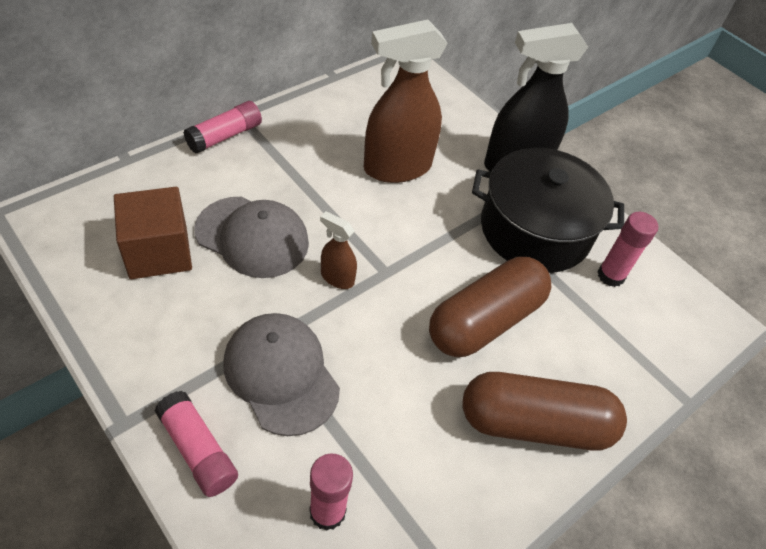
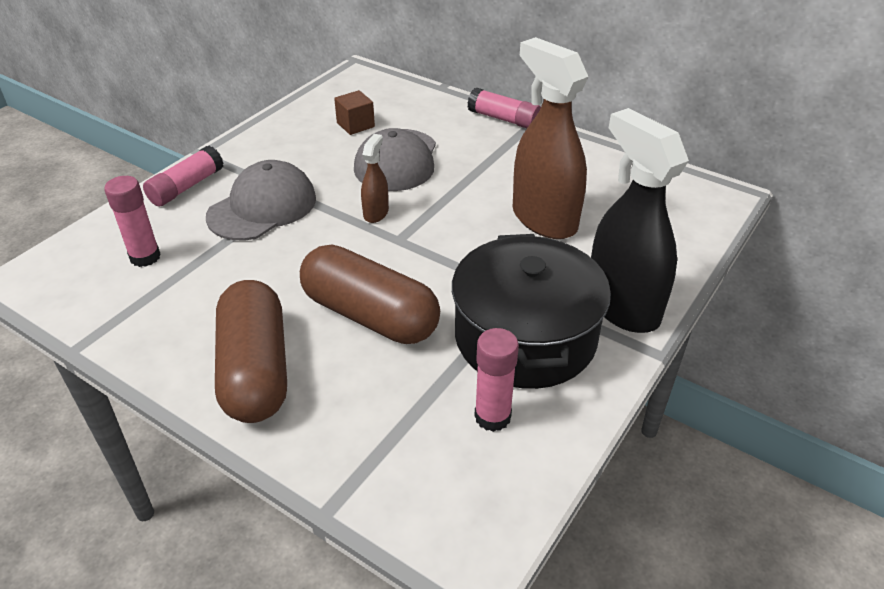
camera: 80 degrees right, 10 degrees down
(158, 252) = (355, 125): brown cube -> brown cube, size x0.58

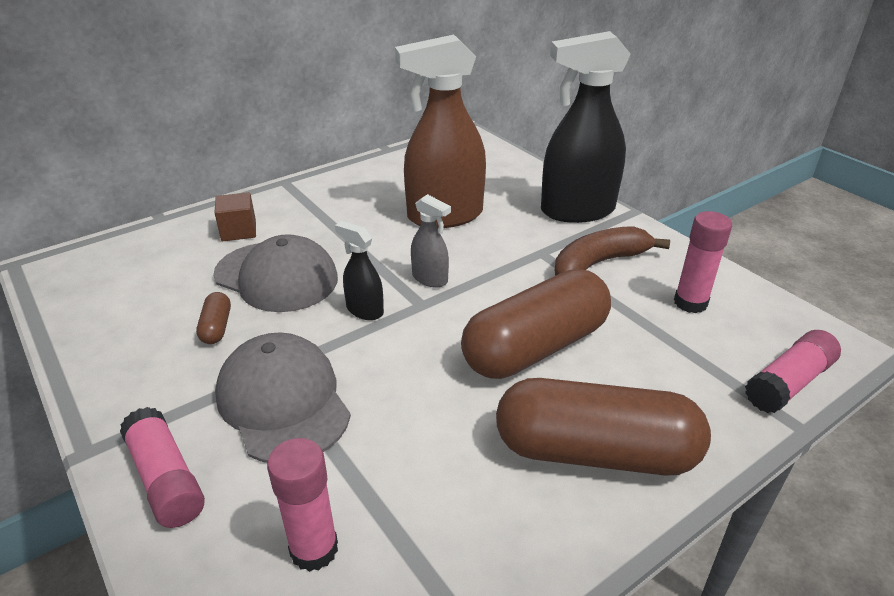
camera: 70 degrees left, 5 degrees down
(326, 156) = (216, 327): none -> brown capsule
(355, 125) = (171, 292): brown cube -> brown cube (239, 231)
(376, 213) = (364, 310): brown spray bottle -> black spray bottle
(436, 235) = (430, 279): none -> grey spray bottle
(504, 119) = (265, 197): pink glue stick -> pink glue stick (788, 383)
(525, 337) = (598, 263): black pot -> brown banana

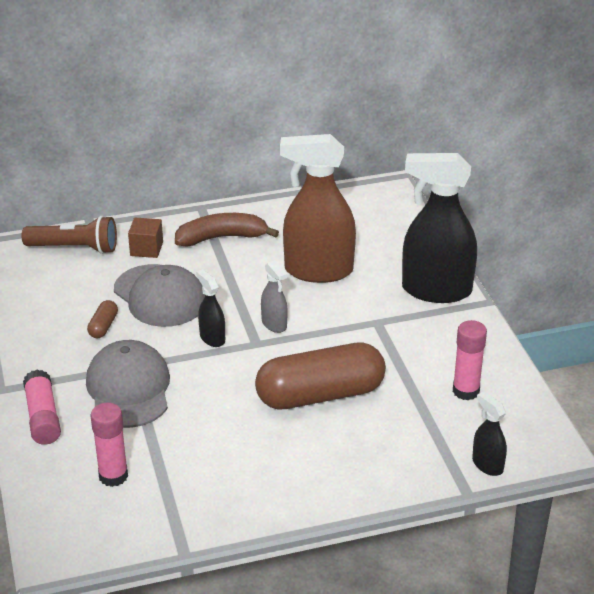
camera: 20 degrees right, 0 degrees up
(148, 246) = (74, 248): none -> brown flashlight
(595, 452) = (313, 470): brown capsule -> none
(598, 263) = (417, 342): brown banana -> brown banana (222, 238)
(788, 383) = (487, 465): pink glue stick -> black spray bottle

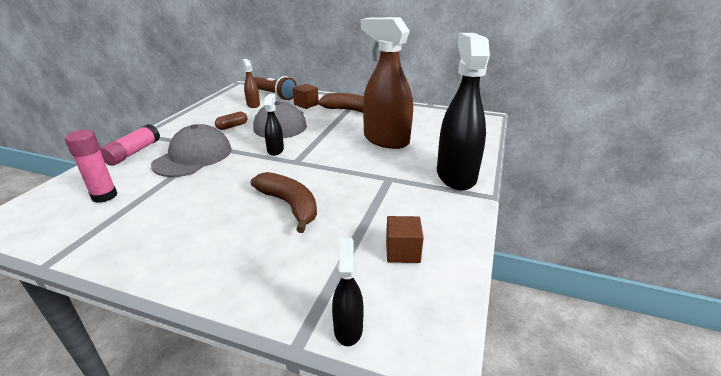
camera: 35 degrees right, 5 degrees down
(72, 278) = (253, 105): none -> brown spray bottle
(274, 324) = (320, 156): grey spray bottle -> none
(320, 395) = (290, 205): brown capsule -> brown banana
(436, 290) = (456, 175): black spray bottle -> black spray bottle turned 45 degrees clockwise
(466, 391) = (402, 251): pink glue stick -> brown cube

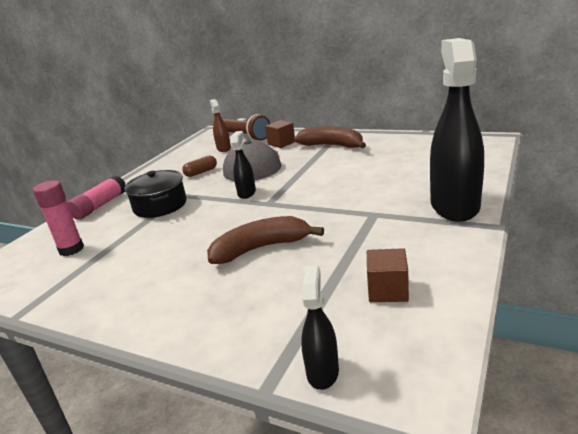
camera: 10 degrees right, 5 degrees down
(193, 157) = (160, 205): grey cap -> black pot
(290, 205) = (261, 248): brown banana -> brown banana turned 75 degrees counterclockwise
(386, 140) = (371, 173): brown spray bottle -> none

